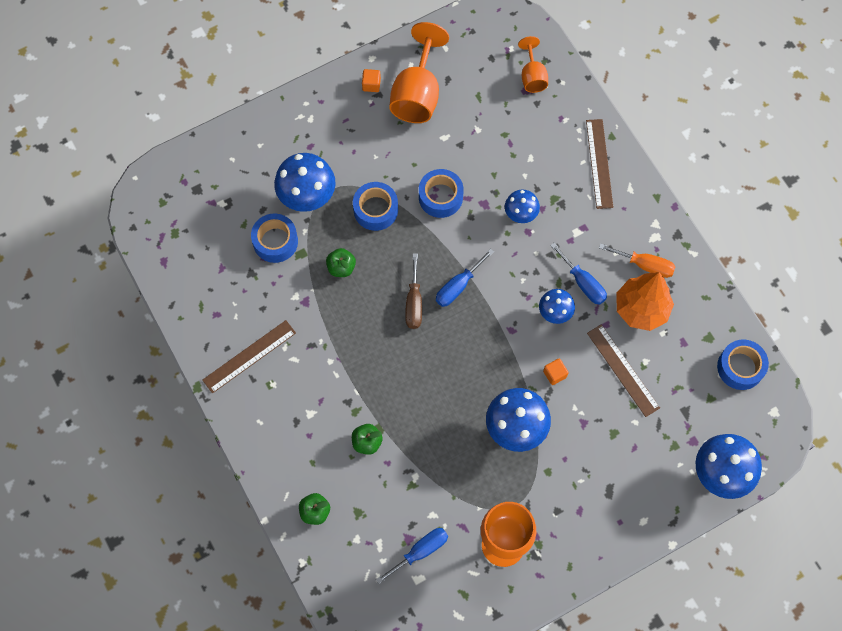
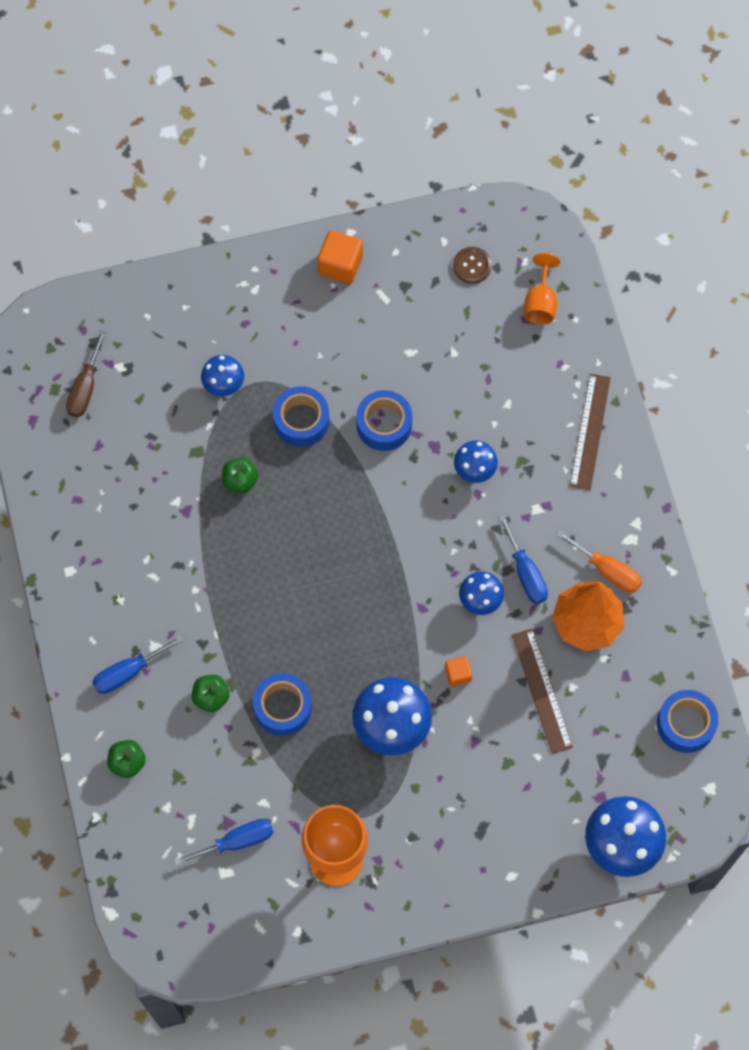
camera: 15 degrees right, 0 degrees up
(249, 356) = (101, 559): brown ruler -> none
(275, 241) = (171, 429): blue tape -> blue tape (283, 707)
(307, 198) = (224, 386): blue mushroom -> blue mushroom, size x0.58
(371, 85) = (340, 265): orange cube -> orange cube, size x1.72
(414, 303) = (314, 545): brown screwdriver -> brown screwdriver (85, 388)
(417, 94) = (393, 290): orange goblet -> none
(458, 286) = (373, 539): blue screwdriver -> blue screwdriver (128, 672)
(472, 61) = (472, 266): none -> brown button

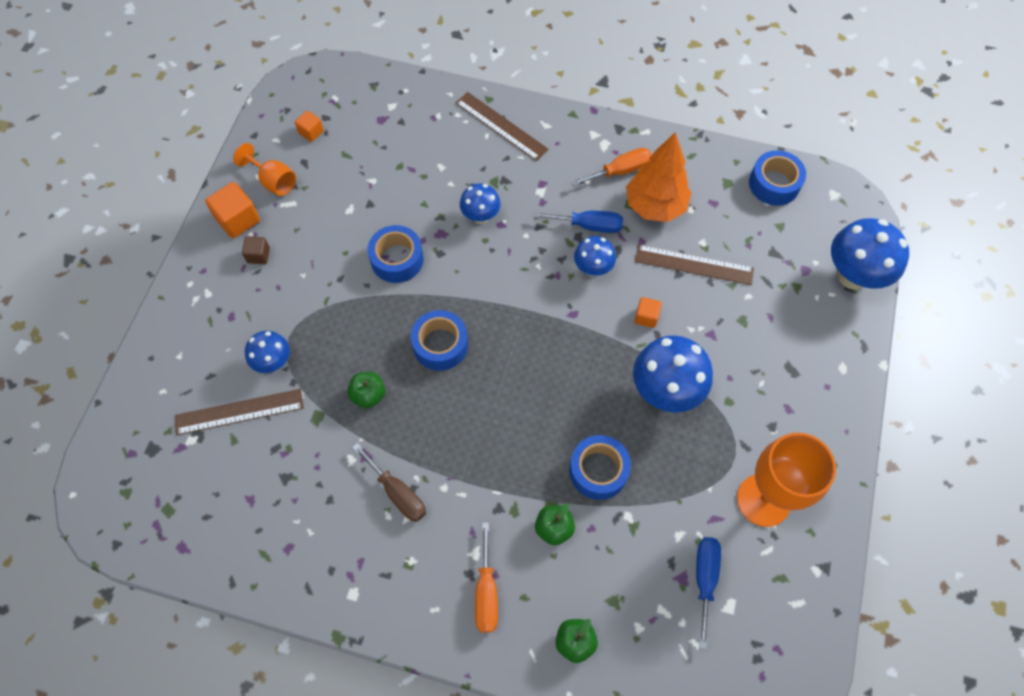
camera: 60 degrees left, 5 degrees down
(85, 388) = (187, 481): brown screwdriver -> brown screwdriver (397, 493)
(128, 672) = (486, 592): blue screwdriver -> orange screwdriver
(165, 387) = (239, 411): none -> brown ruler
(301, 421) = (349, 318): blue tape -> blue tape (440, 345)
(316, 306) = (258, 255): none -> brown cube
(472, 266) = (311, 132): brown button -> orange cube
(540, 303) = (375, 104): orange goblet -> orange goblet (273, 181)

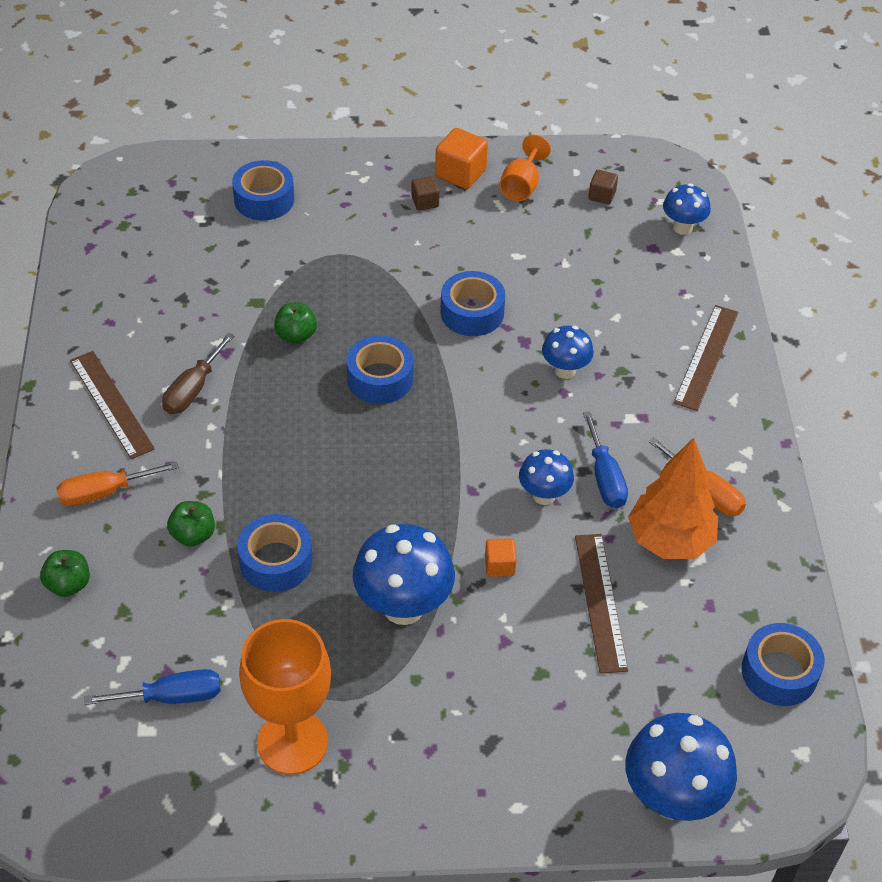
camera: 70 degrees right, 15 degrees down
(194, 379) = (264, 199): none -> blue tape
(239, 411) = (241, 242): brown ruler -> brown ruler (111, 404)
(273, 362) = (305, 251): blue mushroom -> blue mushroom (682, 227)
(311, 132) = (602, 195): orange cube -> brown cube

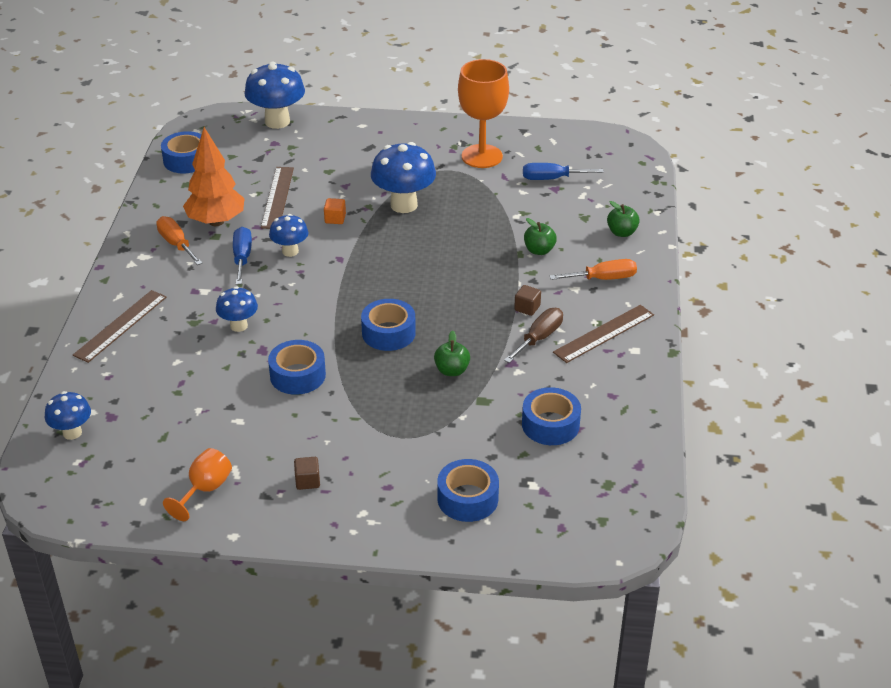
camera: 170 degrees left, 10 degrees down
(111, 404) = (604, 333): brown ruler -> brown ruler turned 75 degrees clockwise
(276, 561) = (483, 233): blue tape -> blue tape (550, 424)
(460, 173) = (262, 509): orange cube -> none
(602, 195) = (131, 472): brown cube -> brown cube (527, 308)

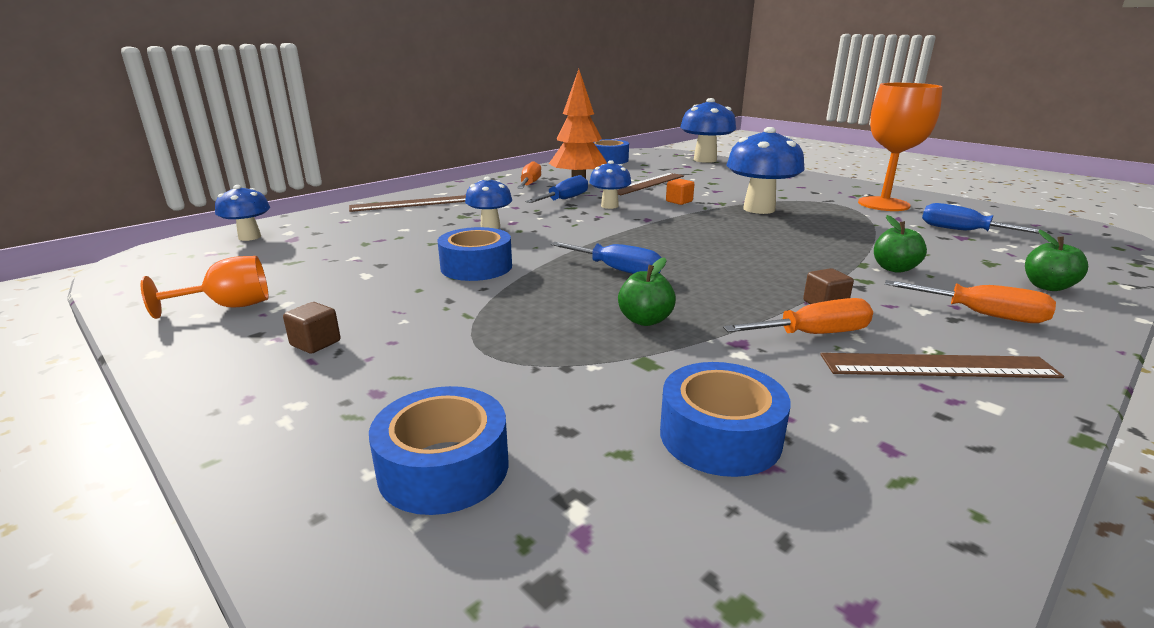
camera: 40 degrees right, 15 degrees down
(388, 333) = (617, 270): blue tape -> blue screwdriver
(539, 338) = (813, 334): brown screwdriver -> orange screwdriver

